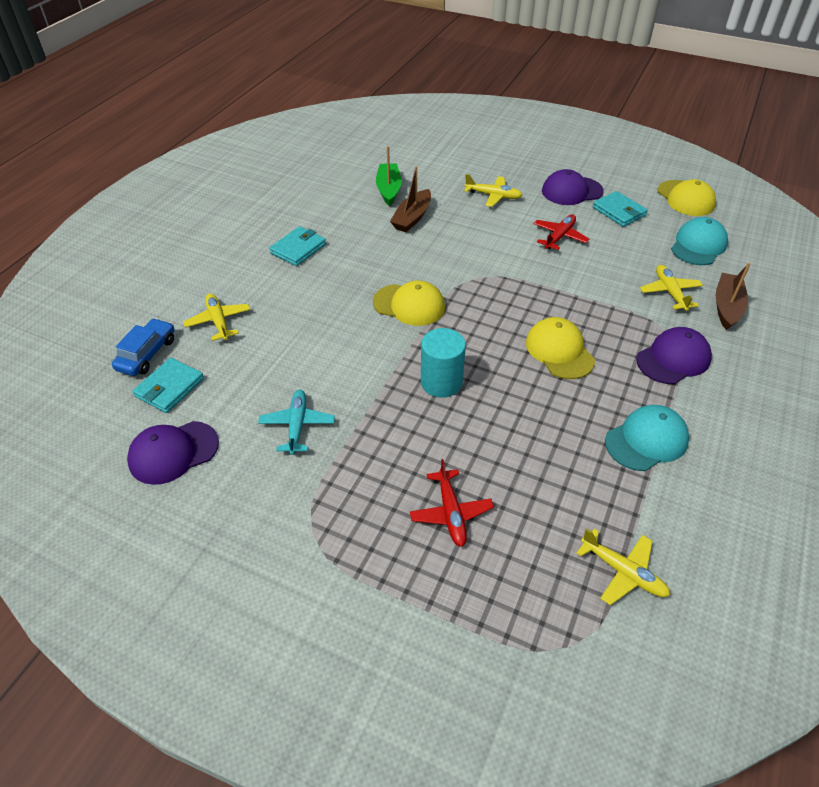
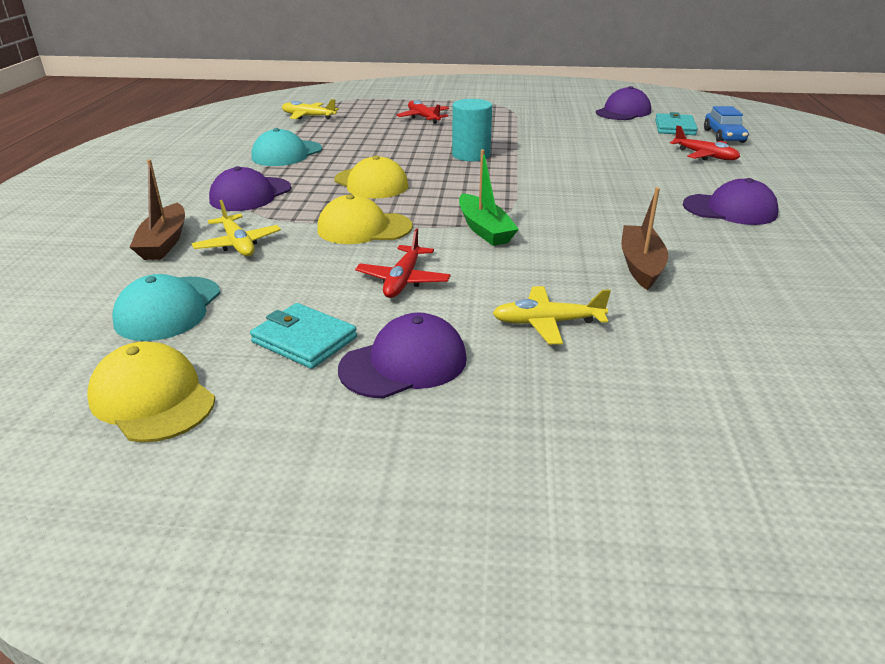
camera: 160 degrees right, 15 degrees down
(218, 321) = (705, 156): yellow plane -> red plane
(297, 425) = (559, 128): turquoise plane -> none
(298, 249) = (730, 209): turquoise wallet -> purple cap
(388, 189) = (729, 298): green boat -> green boat (484, 229)
(409, 305) = (546, 189): yellow cap -> yellow cap (364, 228)

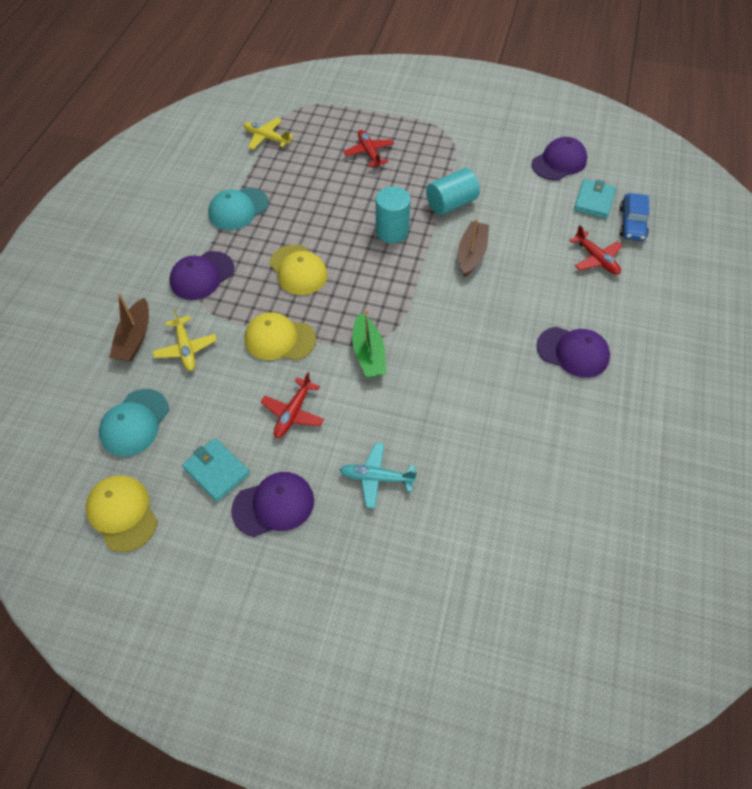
camera: 10 degrees right, 25 degrees up
(527, 137) = (451, 204): none -> turquoise cylinder
(547, 323) = (376, 478): yellow plane -> turquoise plane
(640, 265) = (467, 419): brown boat -> brown boat (471, 254)

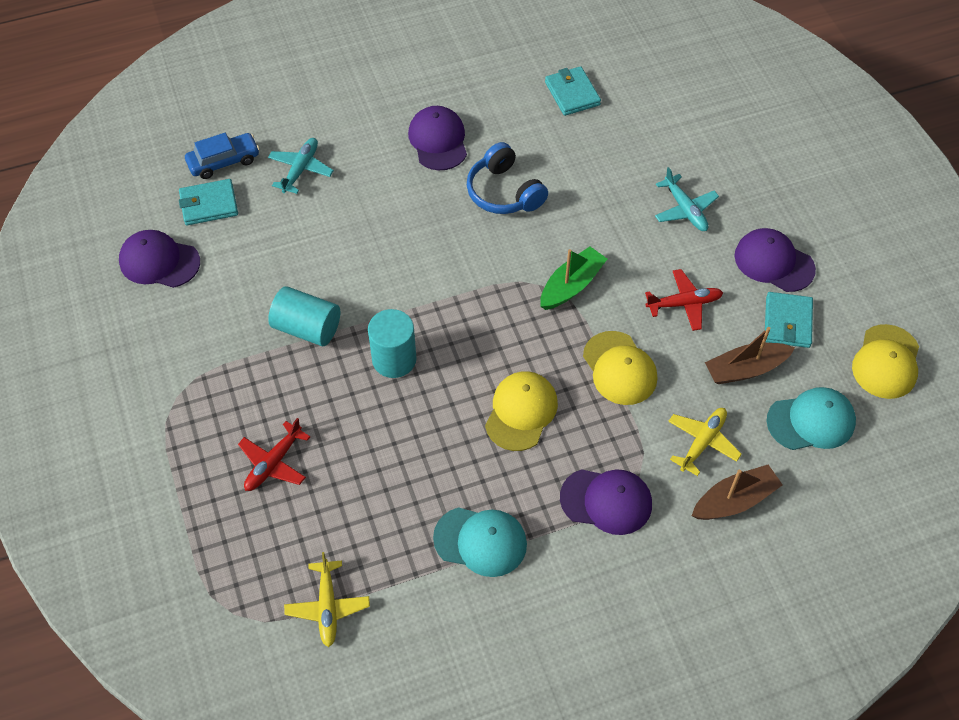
camera: 125 degrees left, 0 degrees up
(471, 254) = (373, 271): brown boat -> brown boat (745, 369)
(488, 364) = (504, 192): none -> blue headphones
(568, 480) = (572, 93): none -> turquoise wallet
(596, 259) = (301, 169): red plane -> turquoise plane

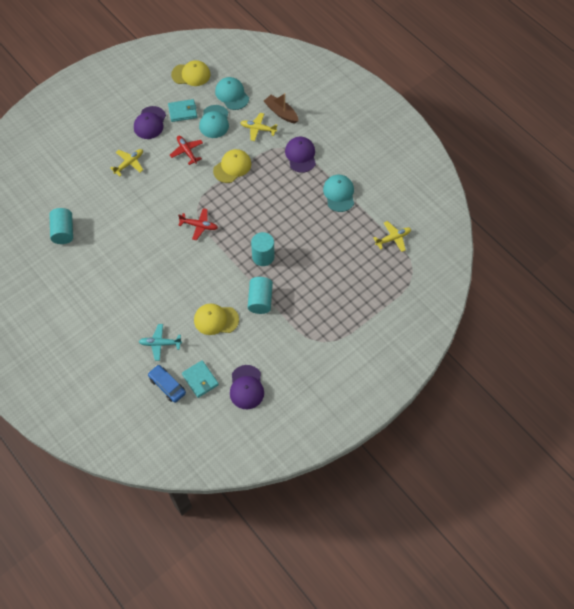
camera: 110 degrees left, 5 degrees up
(273, 463) = (338, 285): red plane -> red plane (199, 226)
(438, 140) = (117, 284): purple cap -> none
(504, 192) = (143, 242): blue headphones -> none
(521, 412) = (270, 197): yellow cap -> yellow cap (216, 320)
(571, 285) = (192, 197): green boat -> none
(572, 93) = (63, 231): turquoise wallet -> turquoise cylinder
(685, 209) = (129, 163): turquoise plane -> yellow plane
(745, 369) = (214, 122): brown boat -> turquoise cap

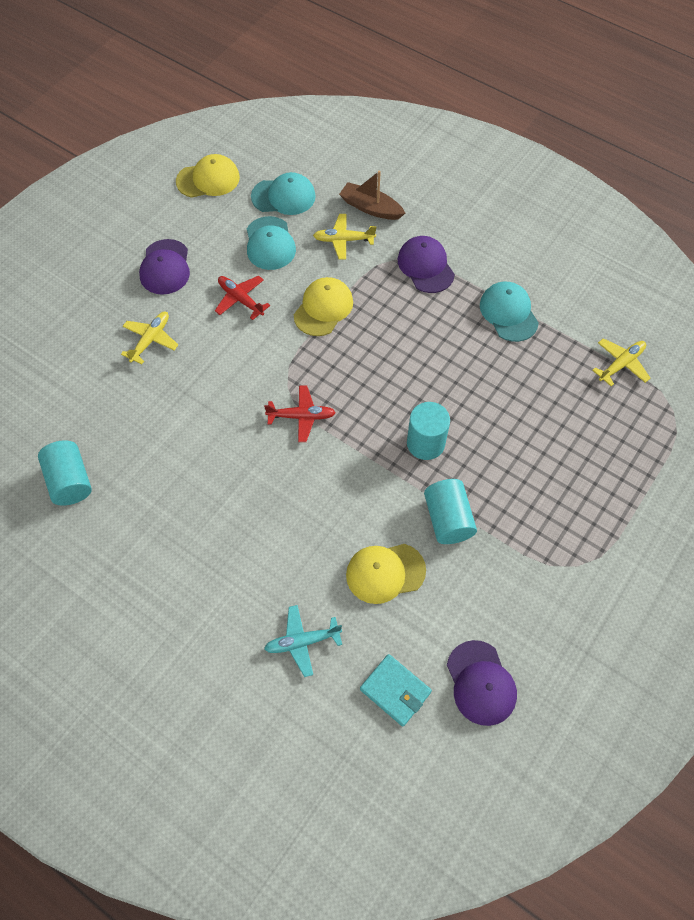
camera: 15 degrees left, 0 degrees up
(167, 385) = (340, 718): blue car -> none
(182, 112) = (213, 239): turquoise wallet -> none
(232, 94) = (283, 196): turquoise cap -> turquoise cap turned 135 degrees clockwise

